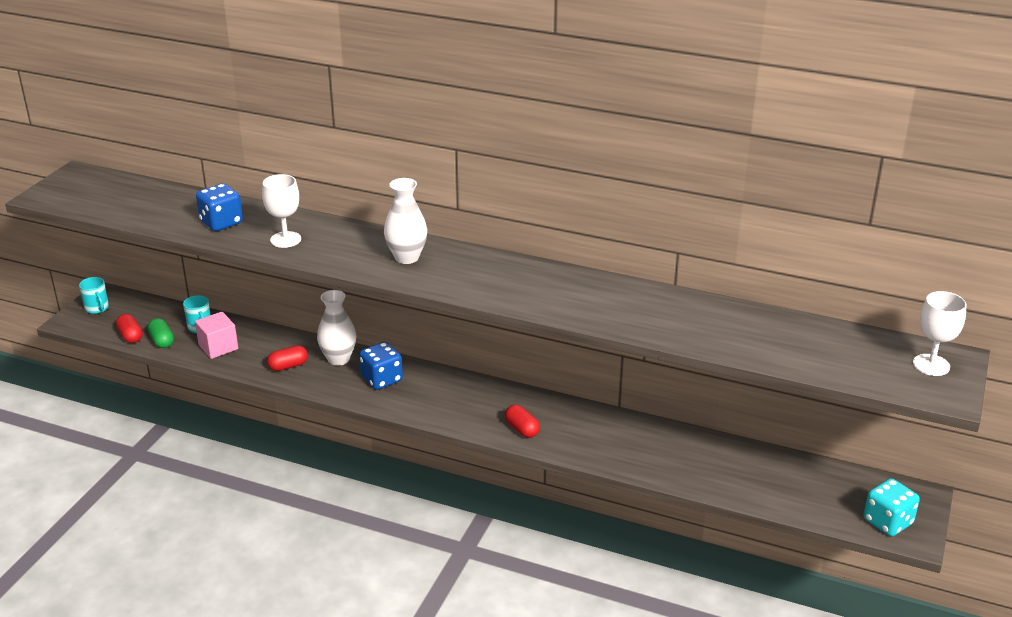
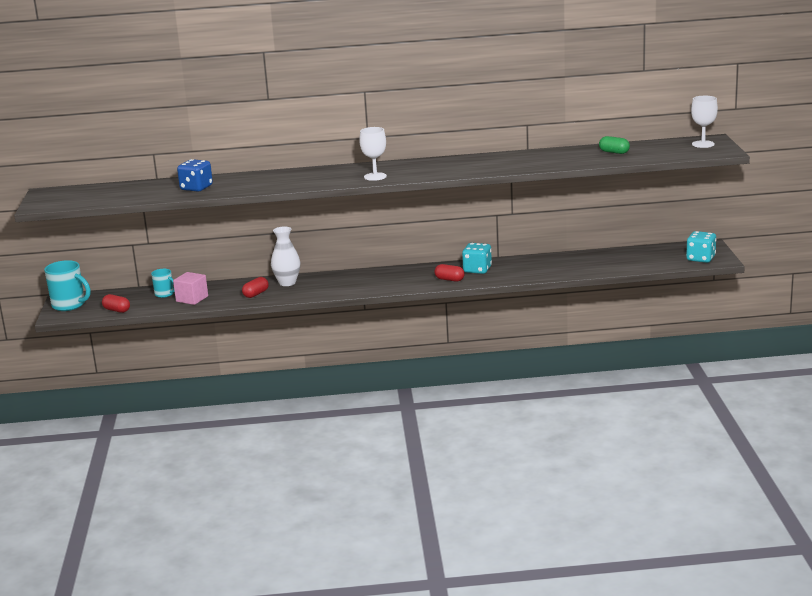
camera: 25 degrees left, 10 degrees down
(97, 308) = (69, 305): turquoise mug -> turquoise mug, size x1.72
(162, 341) = (144, 306): green capsule -> green capsule (614, 152)
(285, 239) = (254, 184): white goblet -> white goblet (375, 176)
(382, 379) = (329, 283): blue dice -> none
(407, 257) = (348, 174): white vase -> none
(571, 423) = (477, 270): none -> turquoise dice

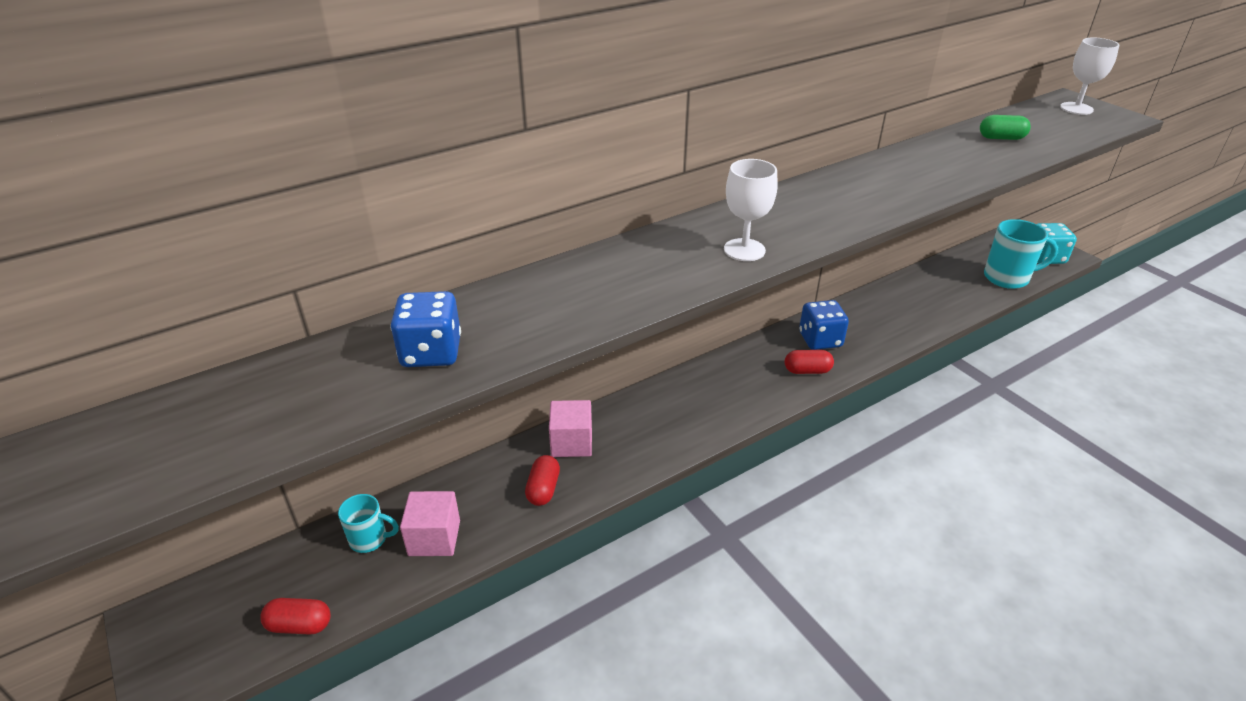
camera: 30 degrees left, 15 degrees up
(69, 305) = (177, 640): turquoise mug -> turquoise mug (1008, 278)
(287, 283) = (571, 443): white vase -> pink cube
(477, 270) = (820, 340): turquoise dice -> blue dice

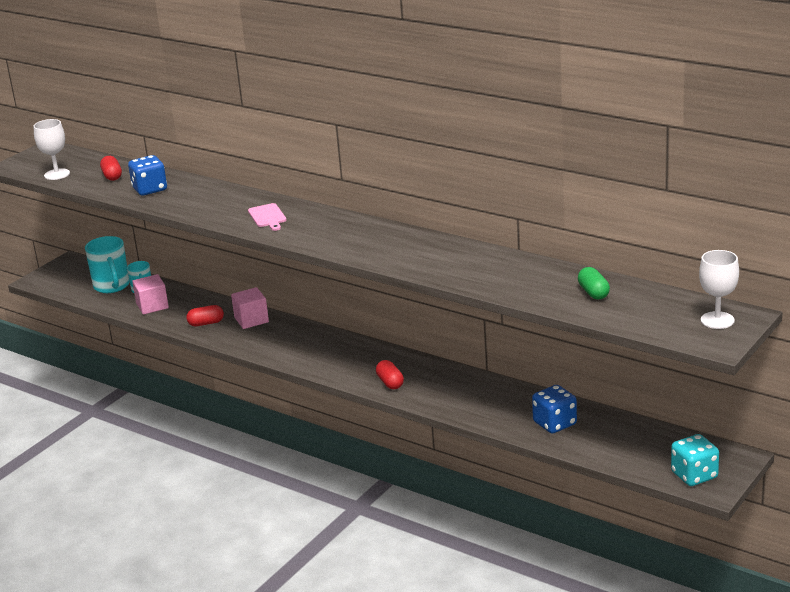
camera: 70 degrees right, 10 degrees down
(300, 625) = (82, 294): red capsule -> red capsule (112, 176)
(657, 267) = (267, 217): none -> pink cutting board
(744, 250) = (307, 234): white goblet -> white goblet (57, 174)
(820, 340) = (436, 381): blue dice -> blue dice (554, 423)
(1008, 278) = (627, 457): turquoise mug -> turquoise mug (112, 286)

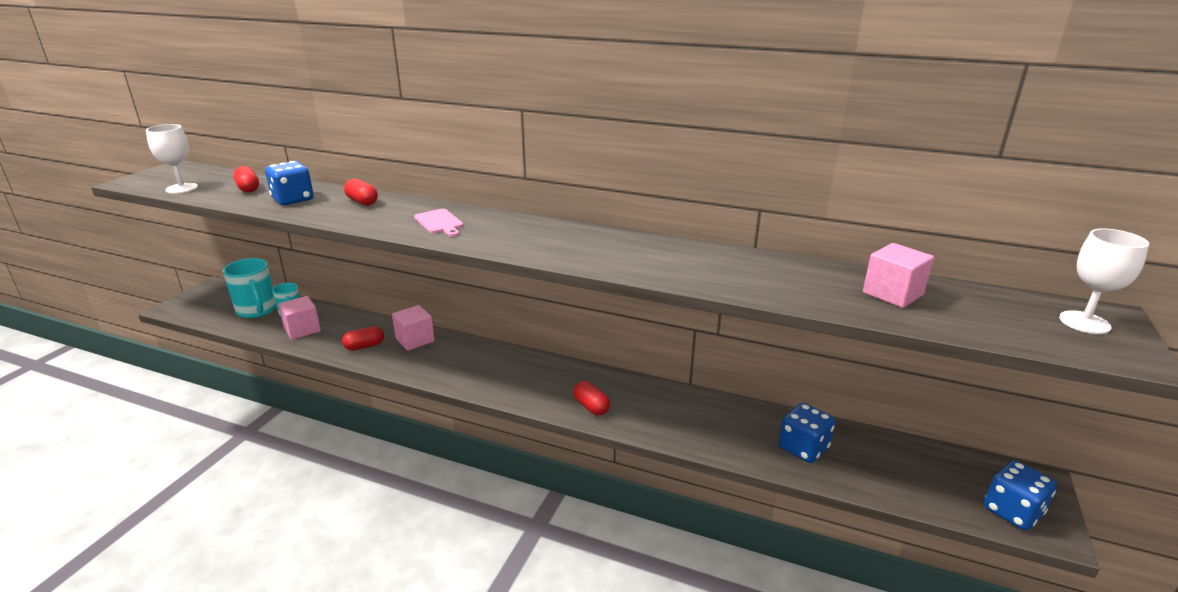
camera: 15 degrees left, 0 degrees up
(207, 193) = (362, 202): none -> red capsule
(593, 293) = (893, 294): green capsule -> pink cube
(694, 475) = (1012, 511): turquoise dice -> blue dice

